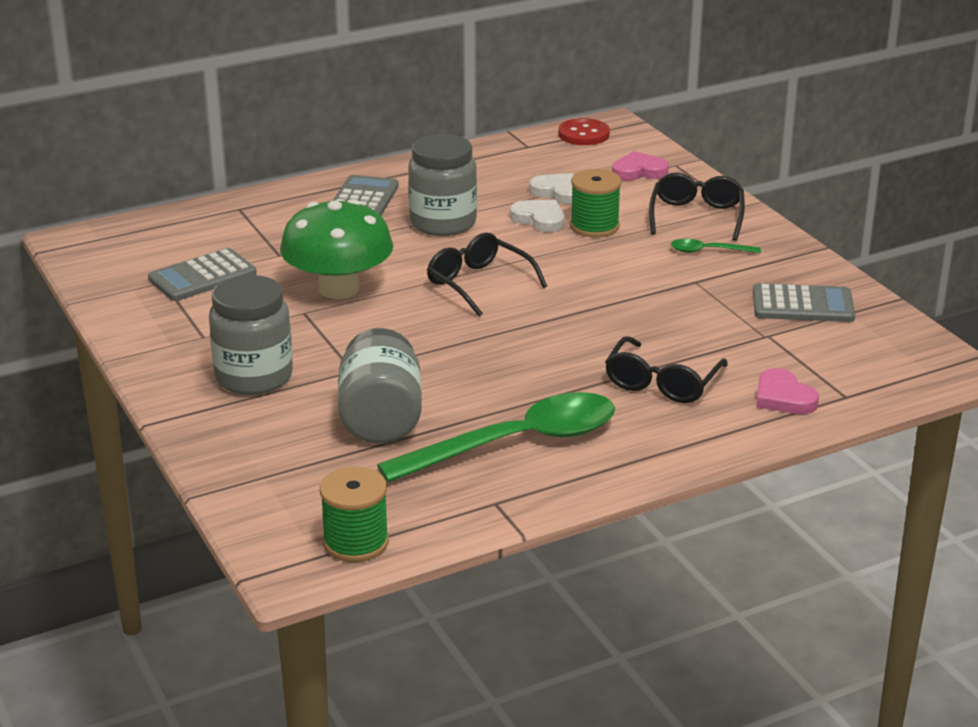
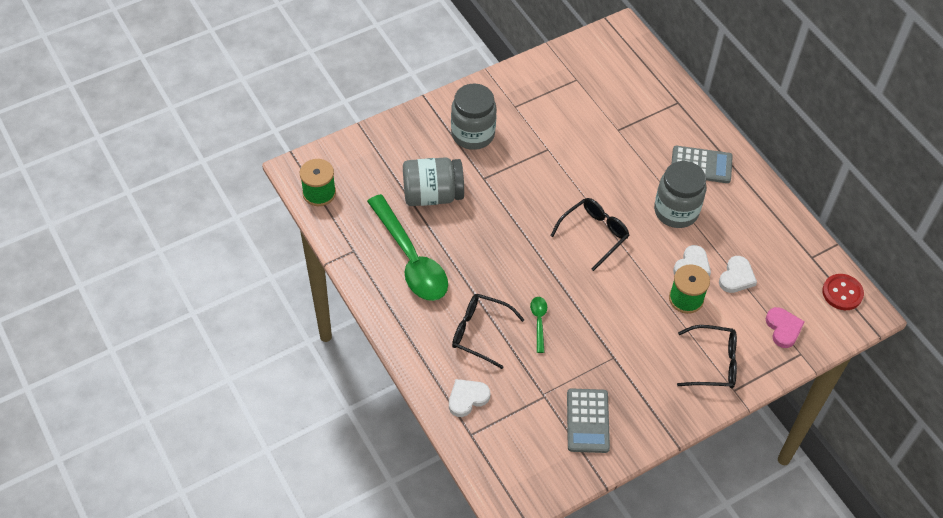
camera: 85 degrees right, 25 degrees up
(202, 276) = (585, 96): grey calculator -> none
(338, 288) = (578, 163): green mushroom -> none
(708, 251) = (659, 367): green spoon -> green spoon (539, 321)
(783, 397) = (467, 398): pink heart -> white heart

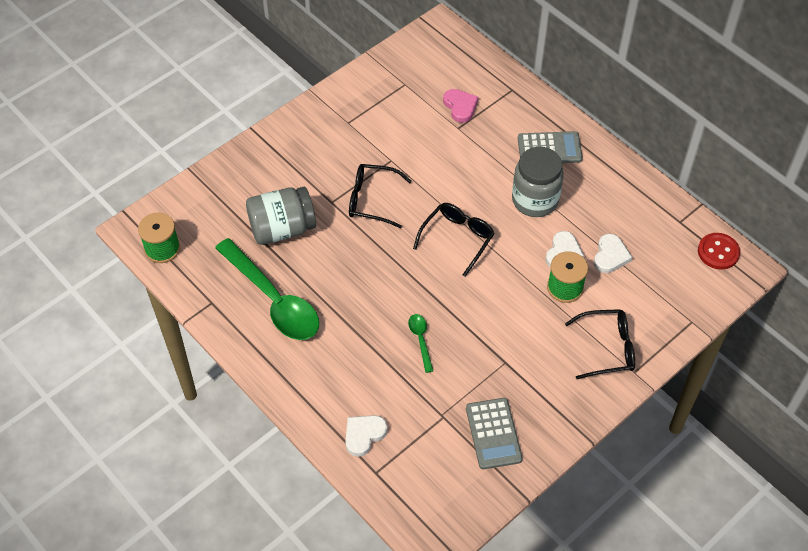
camera: 10 degrees left, 0 degrees up
(473, 134) = (310, 158): grey jar -> none
(479, 332) = (362, 363): black glasses -> black glasses (372, 200)
(783, 328) = (668, 299): pink heart -> pink heart (460, 106)

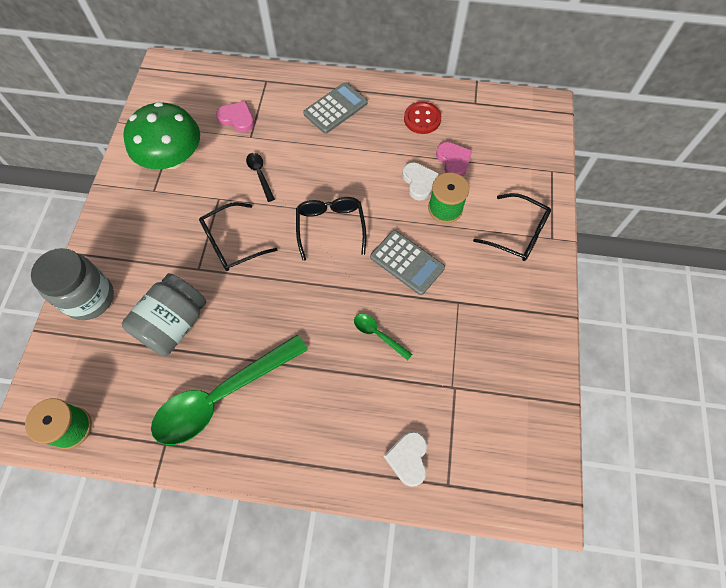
camera: 40 degrees left, 10 degrees up
(273, 300) = (222, 396): green spoon -> green spoon turned 135 degrees clockwise
(383, 107) = (173, 158): none -> green mushroom
(439, 162) = (260, 174): none -> black spoon
(493, 434) = (504, 370): grey calculator -> grey calculator (407, 262)
(535, 200) = (361, 155): grey jar -> grey jar (89, 298)
(607, 348) = (518, 234): black glasses -> black glasses turned 75 degrees clockwise
(610, 256) = (453, 161): white heart -> pink heart
(718, 252) = (520, 108): red button -> red button (422, 119)

